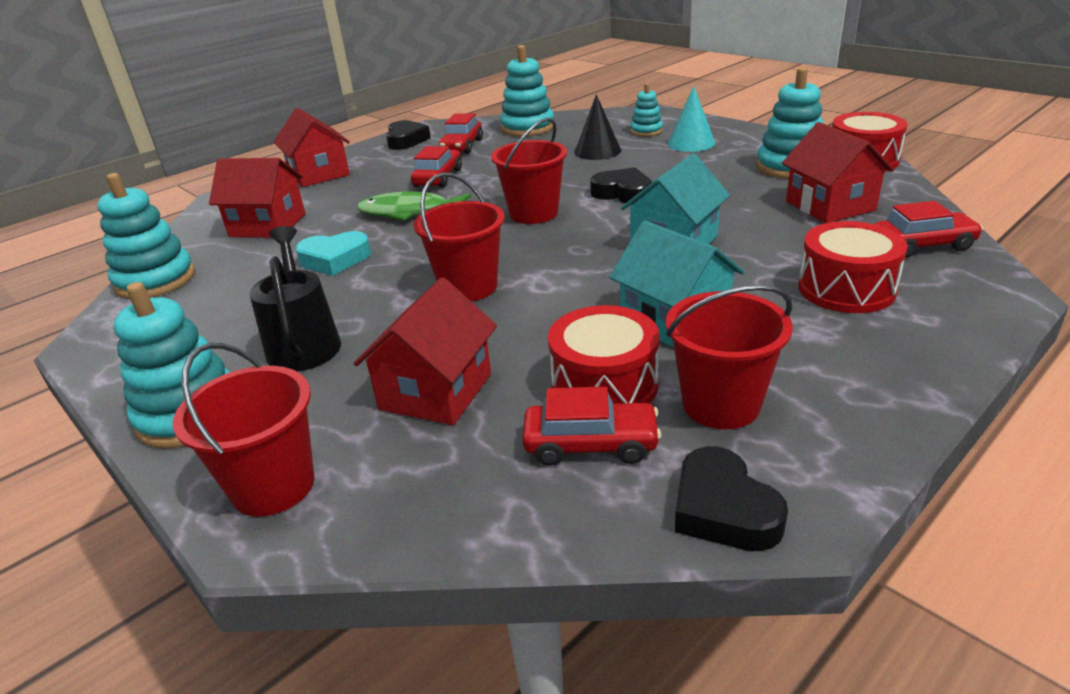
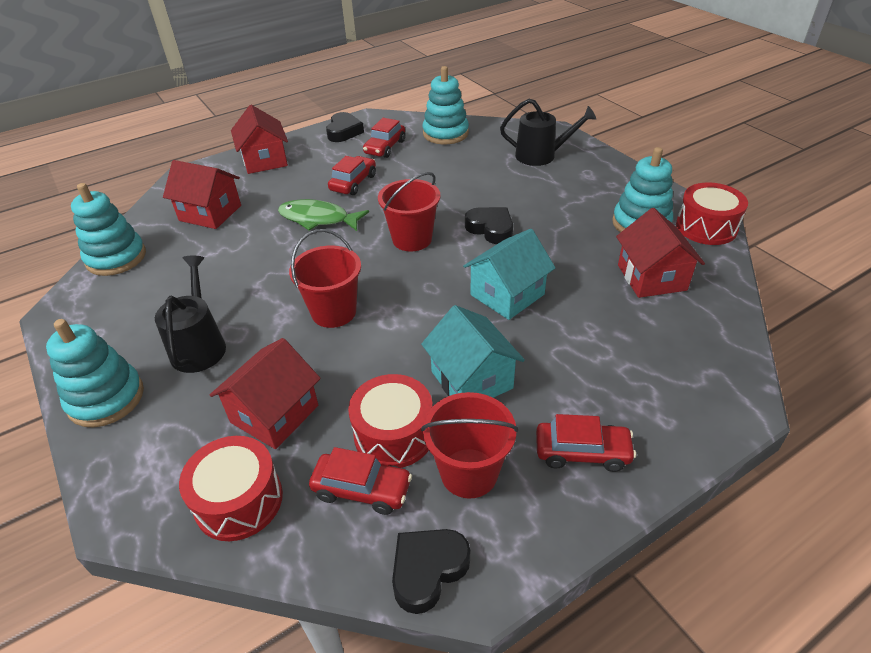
camera: 10 degrees right, 10 degrees up
(273, 486) = (141, 476): red bucket -> none
(335, 259) = (247, 261): turquoise heart -> none
(597, 151) = (491, 174): black cone -> none
(646, 131) = (541, 156): turquoise stacking toy -> black watering can
(691, 143) = (571, 178): turquoise cone -> none
(723, 509) = (428, 570): black heart -> black heart turned 60 degrees clockwise
(846, 289) = (618, 375): red drum -> red drum (239, 500)
(922, 245) = (704, 339): red car -> red car (582, 452)

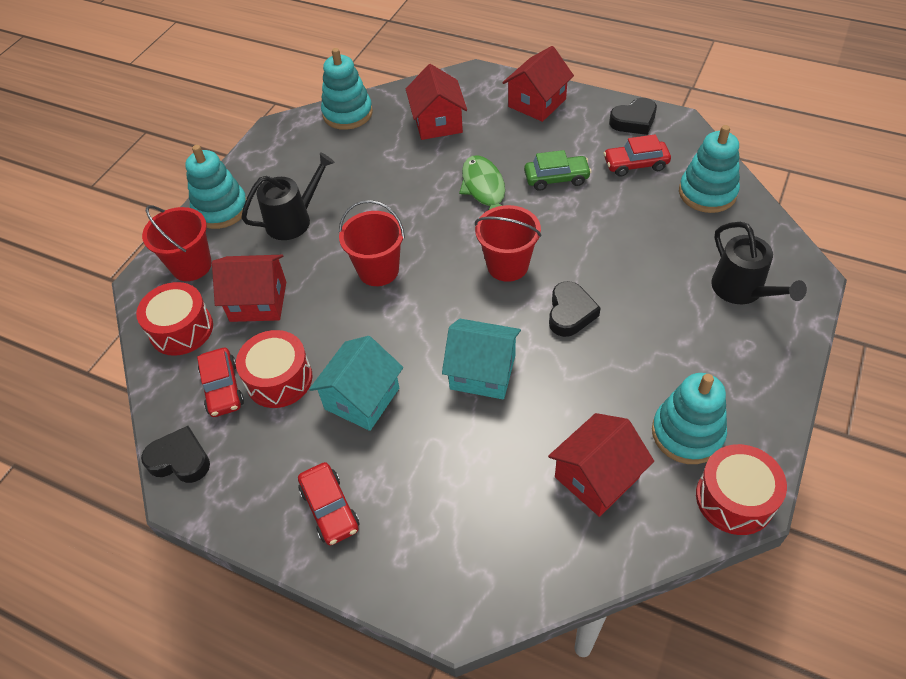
camera: 60 degrees right, 10 degrees up
(353, 183) = (556, 178): red car -> green car
(469, 473) = (269, 443): red bucket -> red bucket (191, 265)

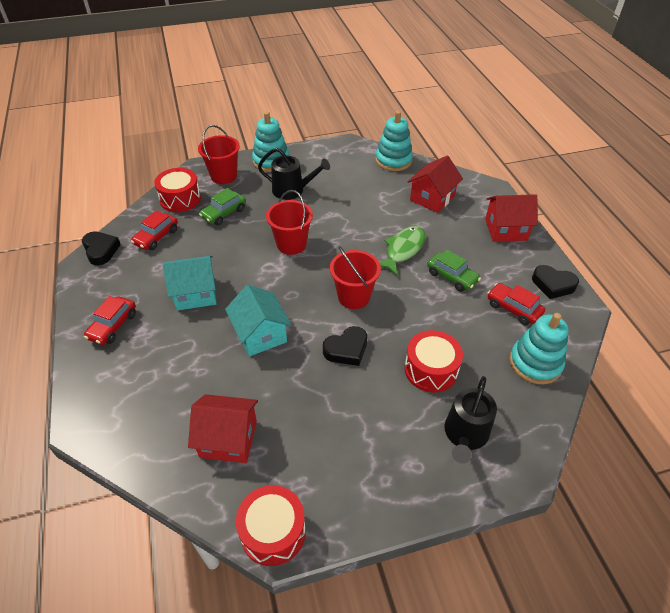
camera: 45 degrees right, 5 degrees down
(258, 301) = (224, 213): red house -> green car
(279, 379) = (180, 253): red drum -> red drum (431, 370)
(687, 433) = (305, 471): turquoise stacking toy -> none

